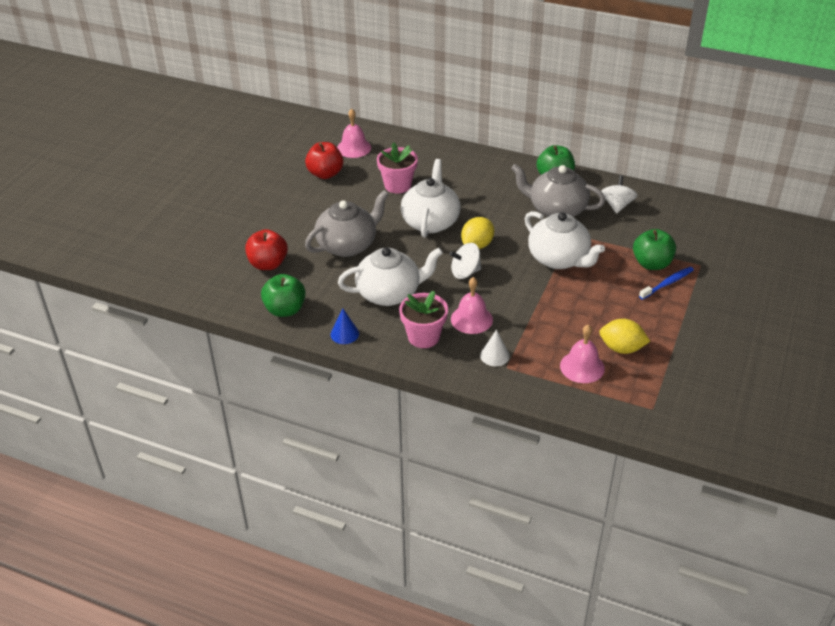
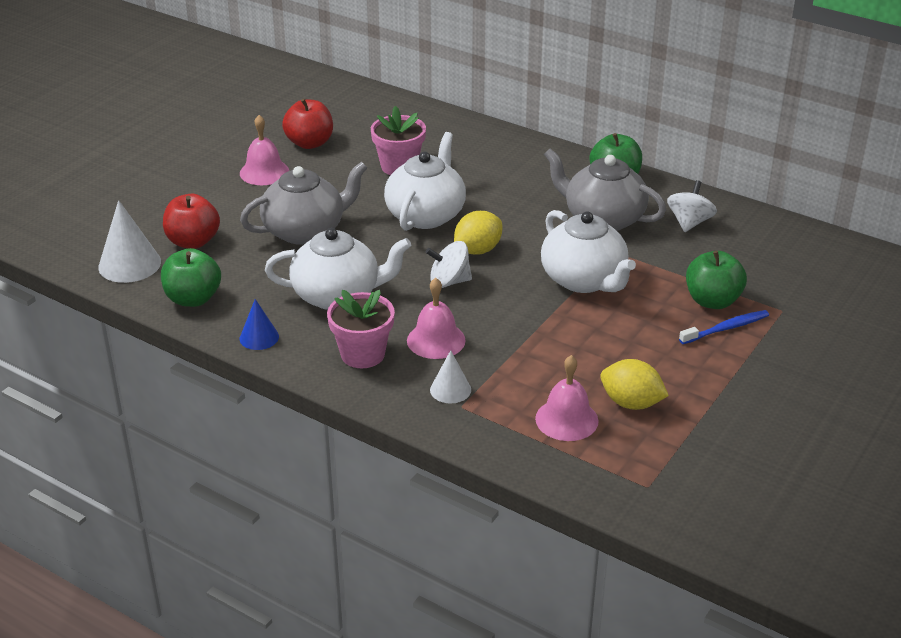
camera: 10 degrees right, 5 degrees down
(227, 288) = (129, 264): none -> white cone
(354, 148) = (359, 116): pink bell -> pink bell (264, 172)

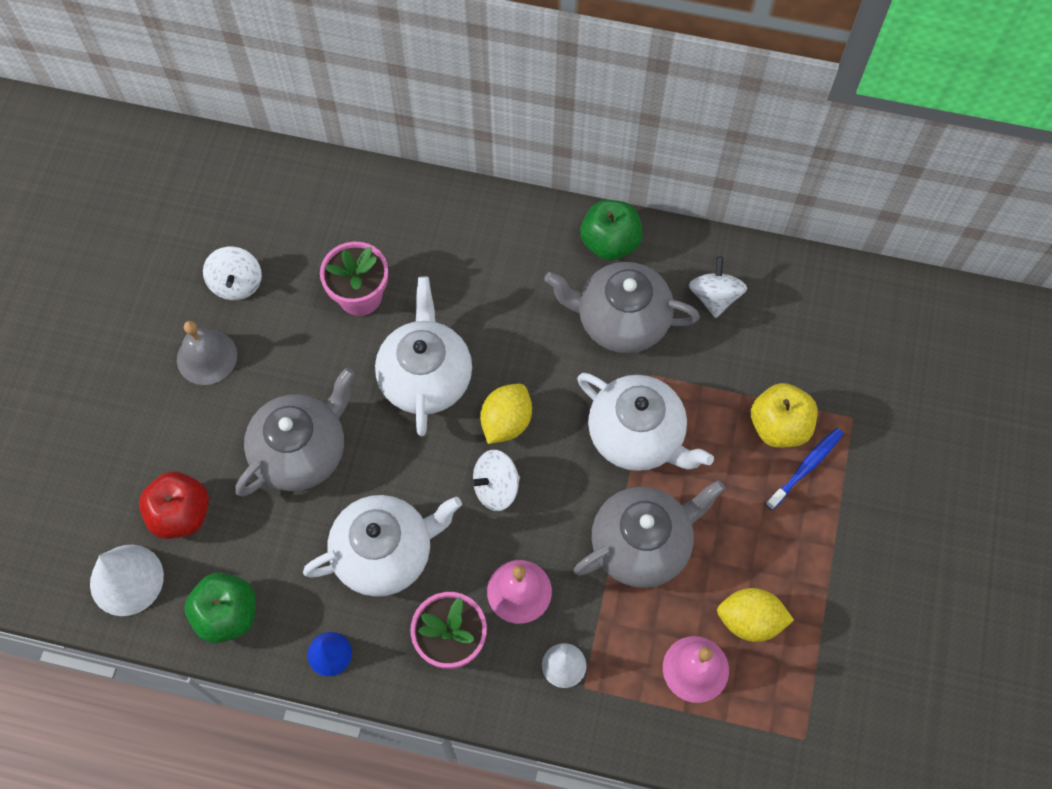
camera: 20 degrees left, 30 degrees up
(264, 172) = (207, 357): pink bell -> grey bell
(309, 143) = (237, 283): red apple -> white spinning top
(556, 339) = (642, 544): none -> grey teapot
(712, 301) = (779, 426): green apple -> yellow apple

